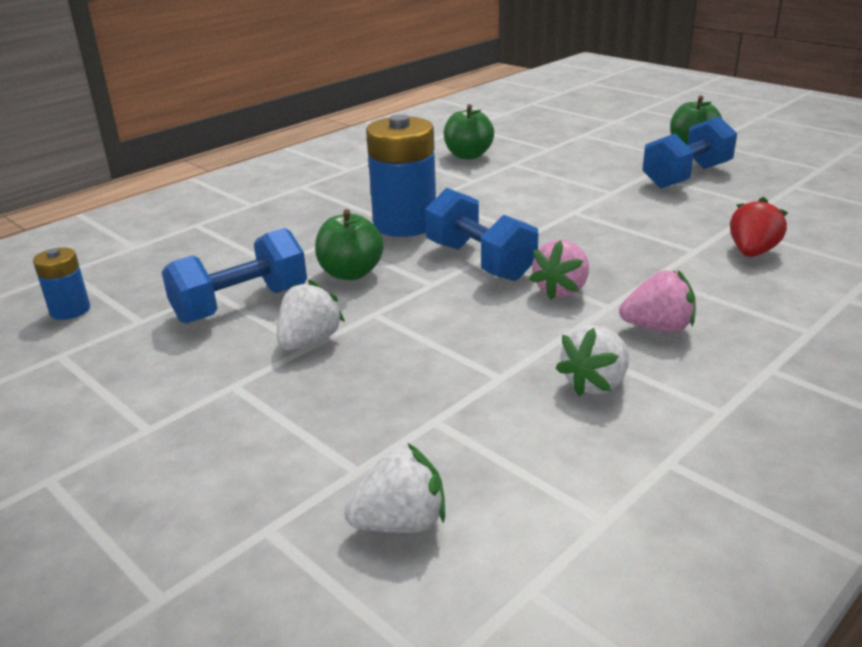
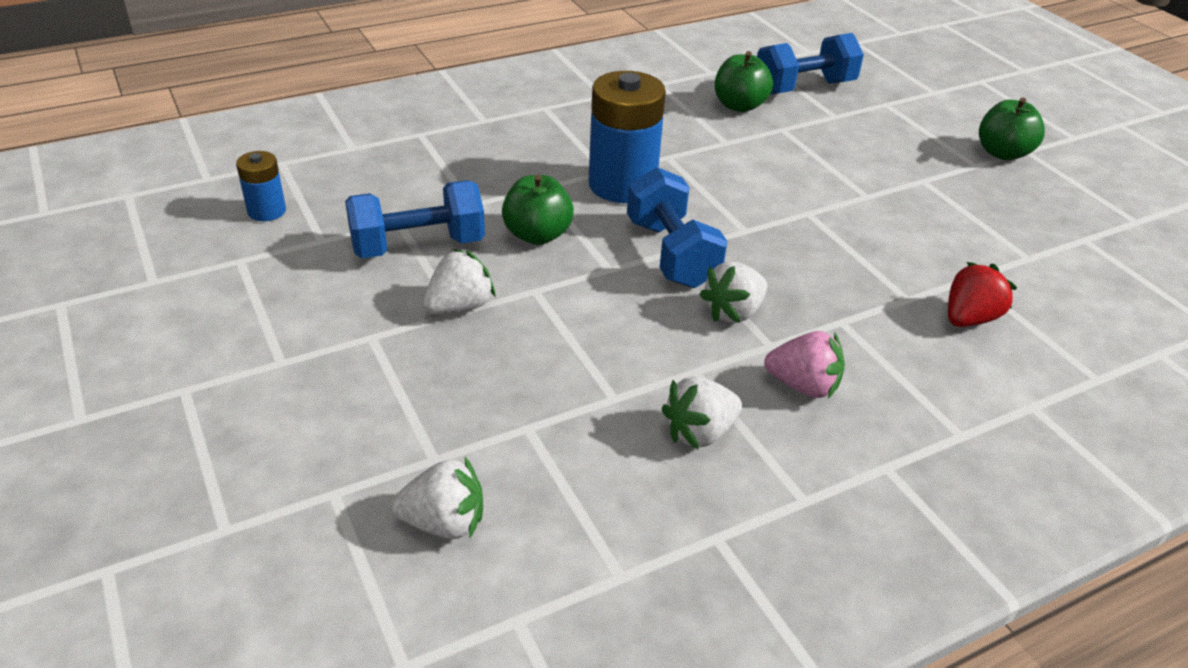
camera: 15 degrees right, 10 degrees up
(561, 290) = (733, 312): pink strawberry -> white strawberry
(686, 176) = (966, 194): blue dumbbell -> blue dumbbell (804, 88)

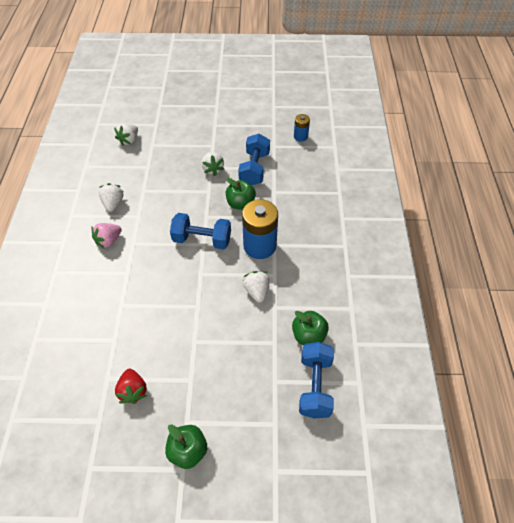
camera: 120 degrees right, 15 degrees up
(733, 312) = (156, 241): white strawberry -> white strawberry (256, 291)
(969, 318) = (95, 319): red strawberry -> red strawberry (133, 390)

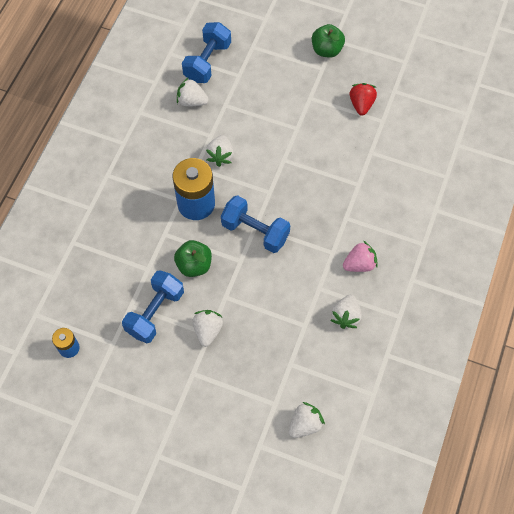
camera: 160 degrees left, 10 degrees up
(308, 335) = (192, 101): green apple -> white strawberry

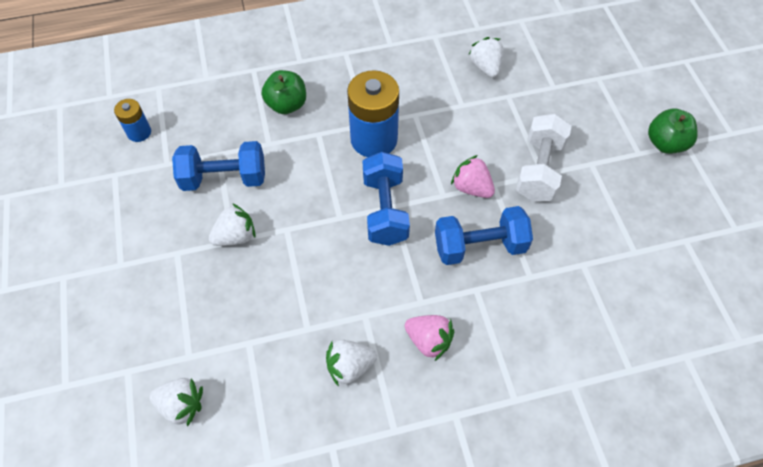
camera: 55 degrees right, 5 degrees down
(194, 265) = (302, 179): green apple -> green apple (287, 105)
(207, 62) = (542, 53): blue dumbbell -> blue dumbbell (479, 246)
(220, 156) = (446, 127): white strawberry -> none
(276, 173) = (471, 188): none -> pink strawberry
(293, 128) = (539, 170): none -> white dumbbell
(361, 104) = (633, 217): red strawberry -> none

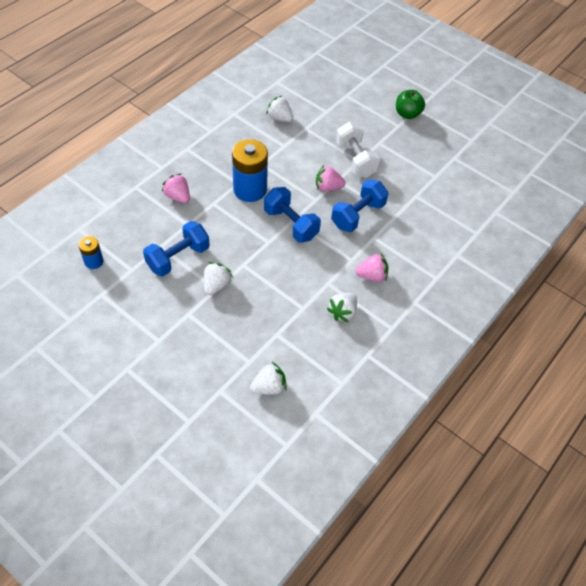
camera: 40 degrees left, 5 degrees down
(287, 105) = (178, 197): green apple -> pink strawberry

